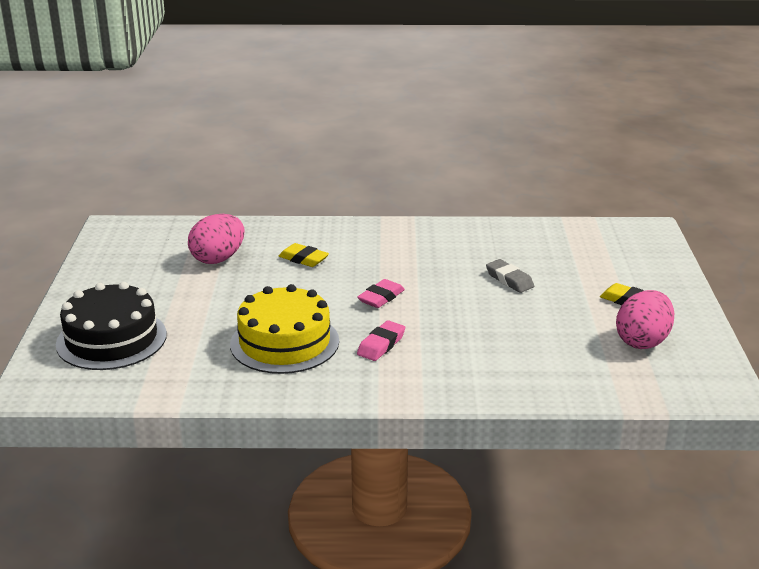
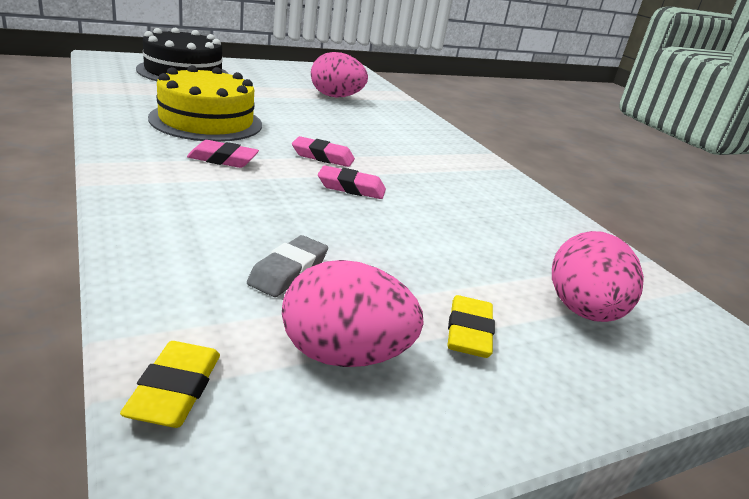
camera: 60 degrees right, 0 degrees up
(303, 259) = (367, 124): yellow eraser -> yellow eraser (175, 390)
(444, 297) = (351, 188): none -> pink eraser
(509, 280) = (432, 226): grey eraser -> grey eraser (288, 271)
(612, 260) = (582, 311): none -> pink egg

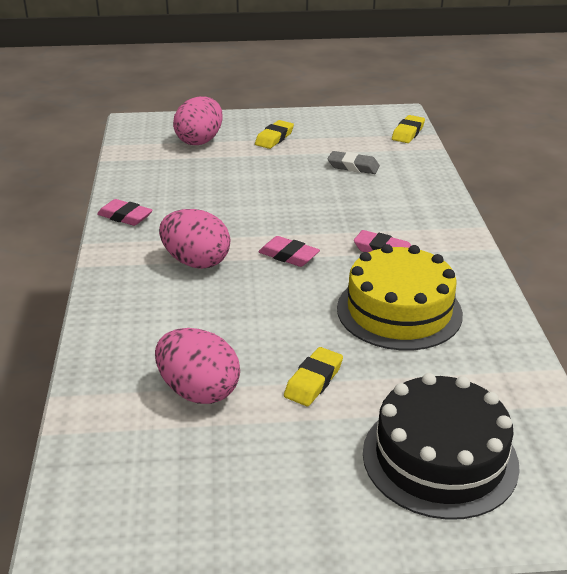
camera: 155 degrees left, 5 degrees up
(266, 96) = (313, 381): none -> yellow eraser
(288, 271) = (353, 166): grey eraser -> grey eraser turned 60 degrees clockwise
(344, 355) = (339, 136): pink egg -> pink egg (196, 262)
(351, 188) = (282, 220): pink eraser -> pink eraser (125, 217)

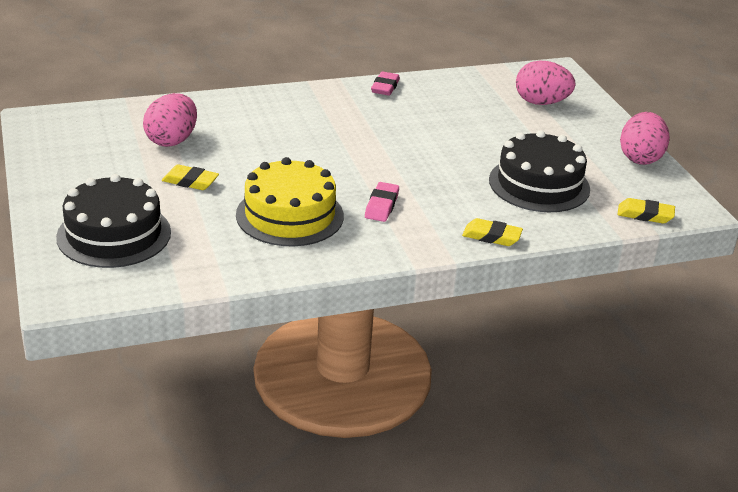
camera: 75 degrees right, 0 degrees up
(196, 262) = (330, 123): pink egg -> pink egg (640, 158)
(274, 138) = (574, 138): yellow eraser -> yellow eraser (491, 236)
(288, 256) = (355, 161): pink eraser -> none
(353, 166) = (539, 184): grey eraser -> black cake

